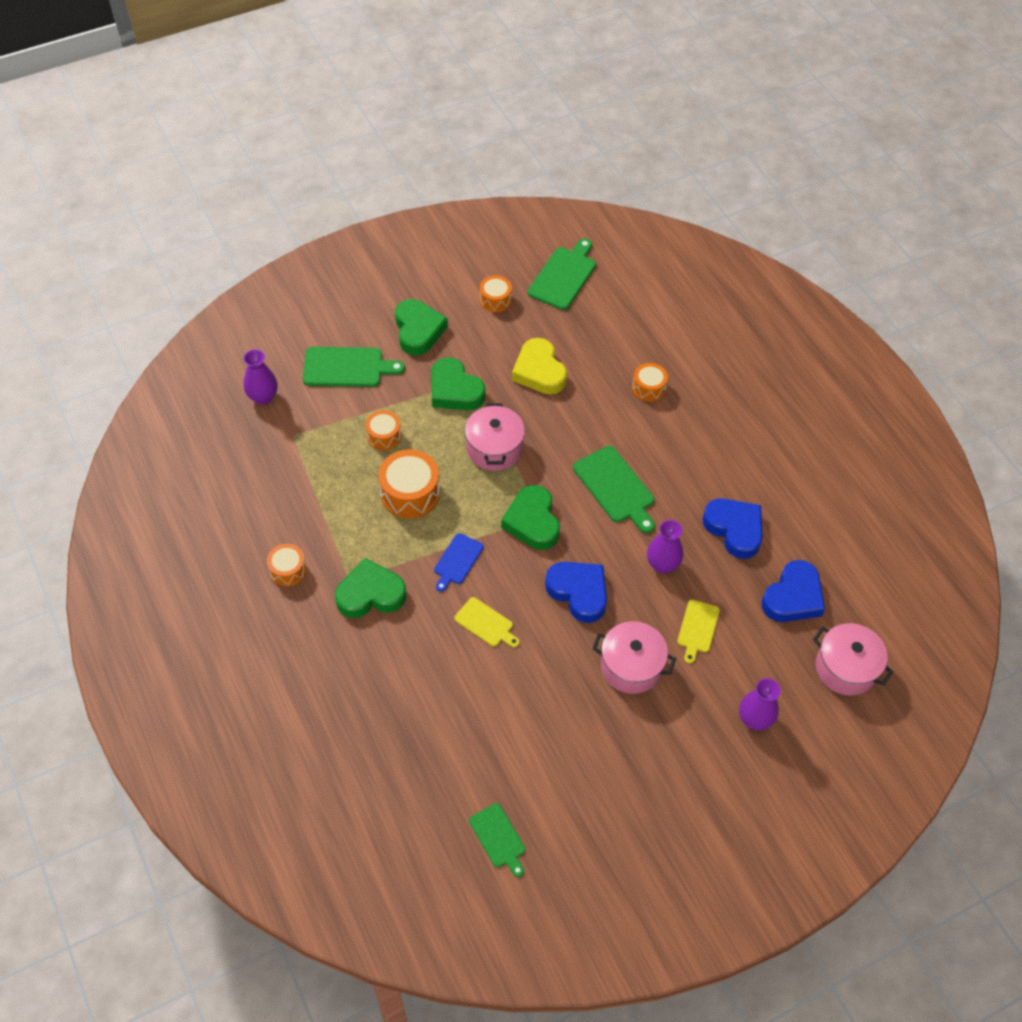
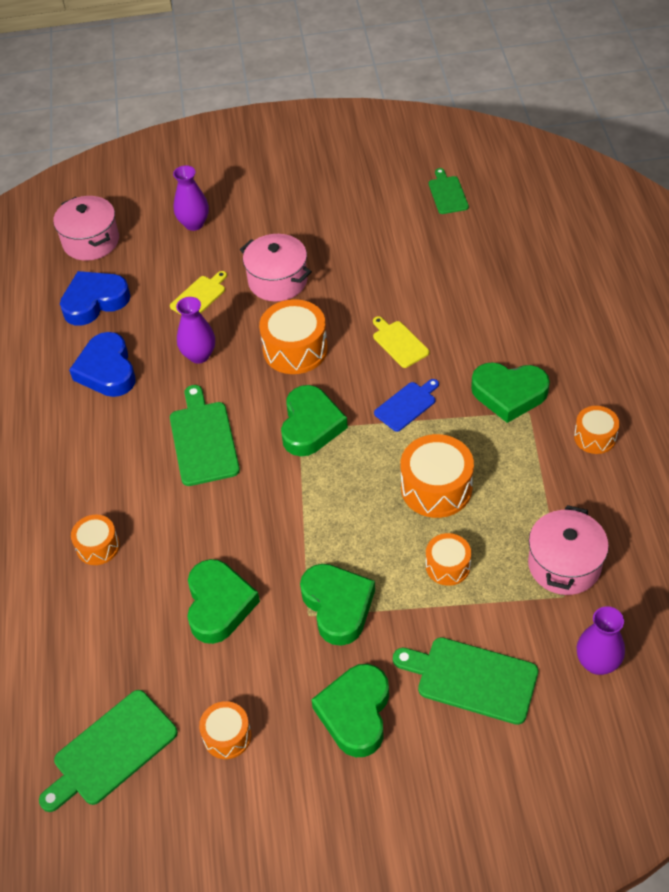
camera: 155 degrees left, 5 degrees down
(494, 448) = (318, 517): pink pot -> pink pot (564, 565)
(539, 371) = (219, 605): yellow heart -> green heart
(578, 592) = (295, 349): blue heart -> orange drum

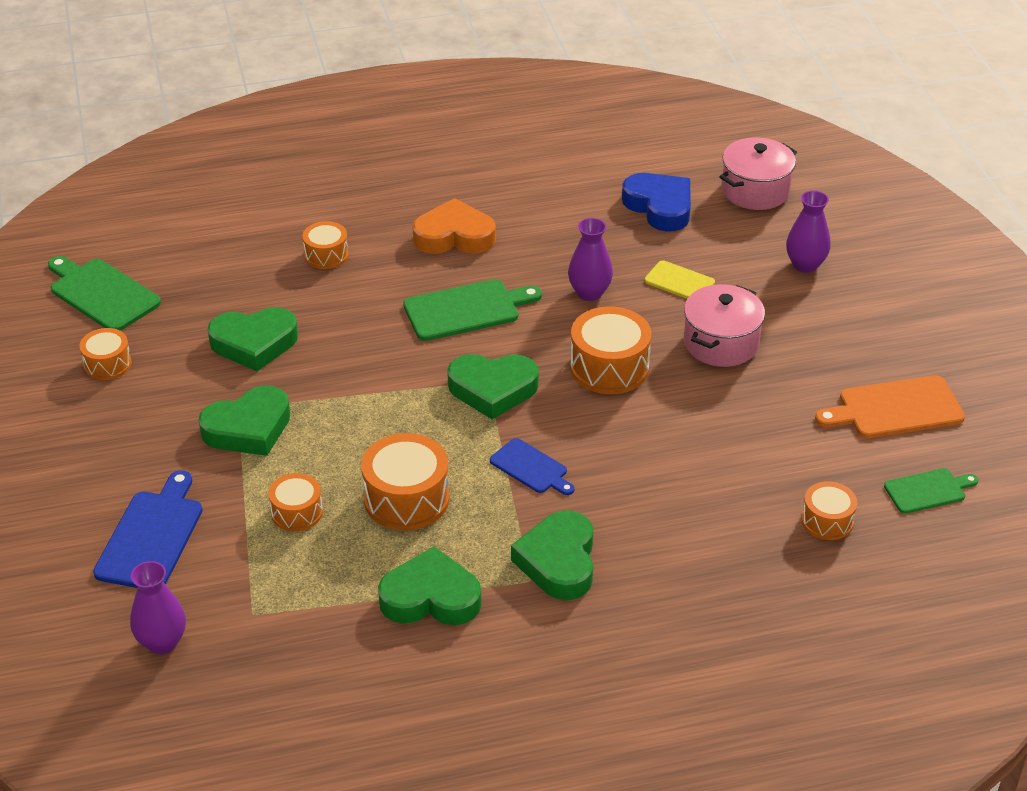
camera: 80 degrees right, 10 degrees down
(96, 445) = (454, 236): none -> orange heart
(107, 370) = (558, 229): blue heart -> none
(355, 713) = (121, 450): green heart -> green heart (430, 597)
(364, 197) = (895, 409): none -> orange cutting board
(399, 343) = (633, 456): yellow cutting board -> none
(472, 679) = (151, 536): green cutting board -> blue cutting board
(564, 565) = (296, 614): pink pot -> none
(595, 437) = (493, 646): orange drum -> orange drum (827, 521)

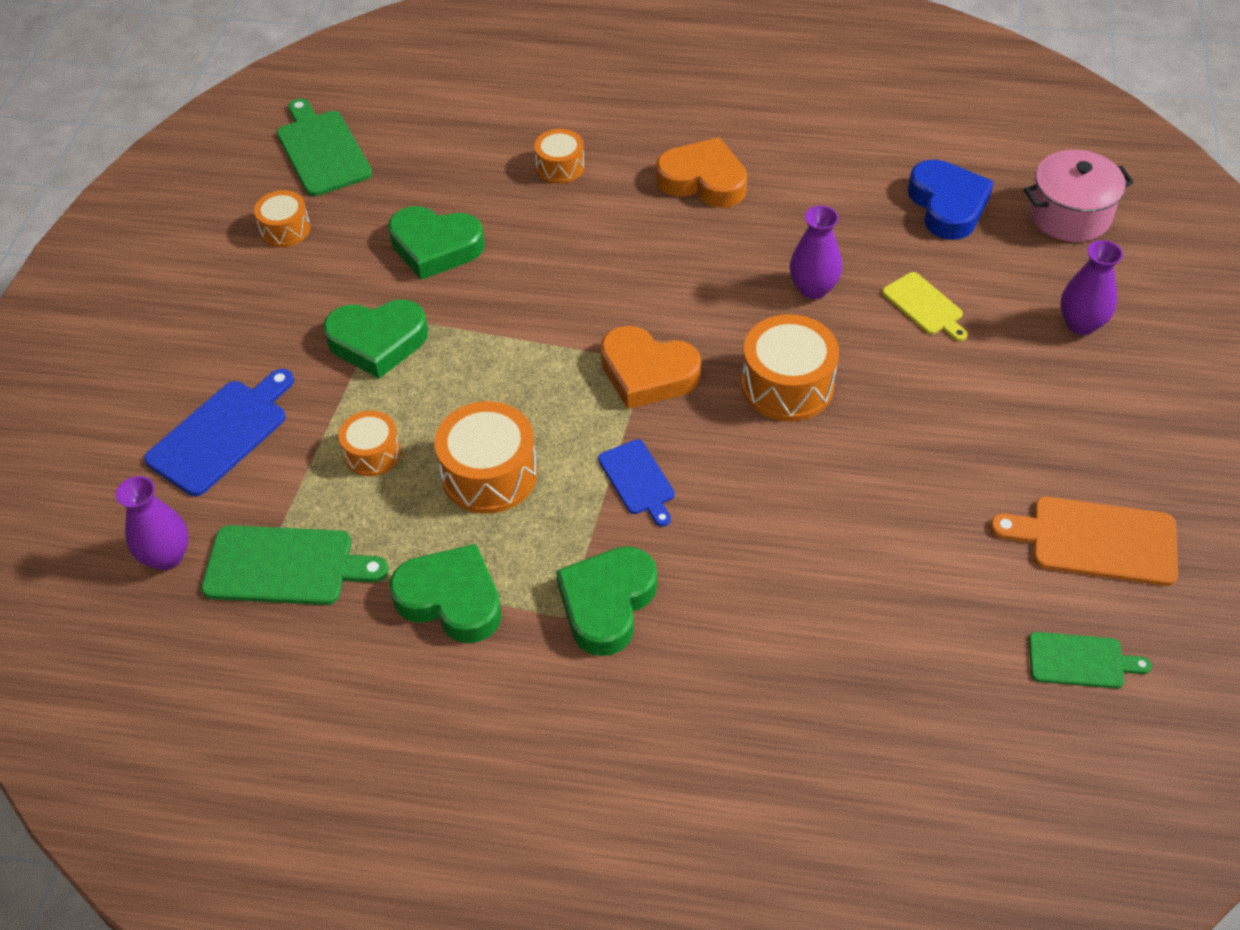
camera: 25 degrees right, 10 degrees up
(466, 309) = (669, 270): green cutting board -> green cutting board (285, 566)
(493, 389) = (647, 373): green heart -> orange heart
(721, 343) = (929, 393): pink pot -> none
(827, 521) = (937, 658): orange drum -> none

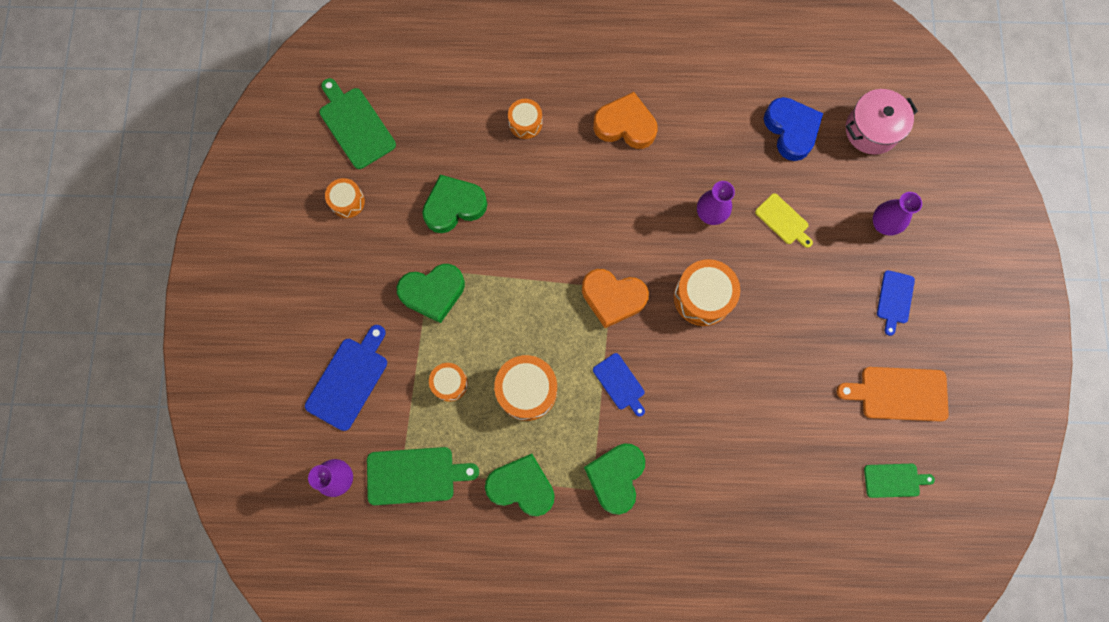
camera: 10 degrees left, 25 degrees up
(435, 247) = (454, 206): green heart -> green heart turned 150 degrees clockwise
(1095, 417) = (895, 299): none -> blue cutting board

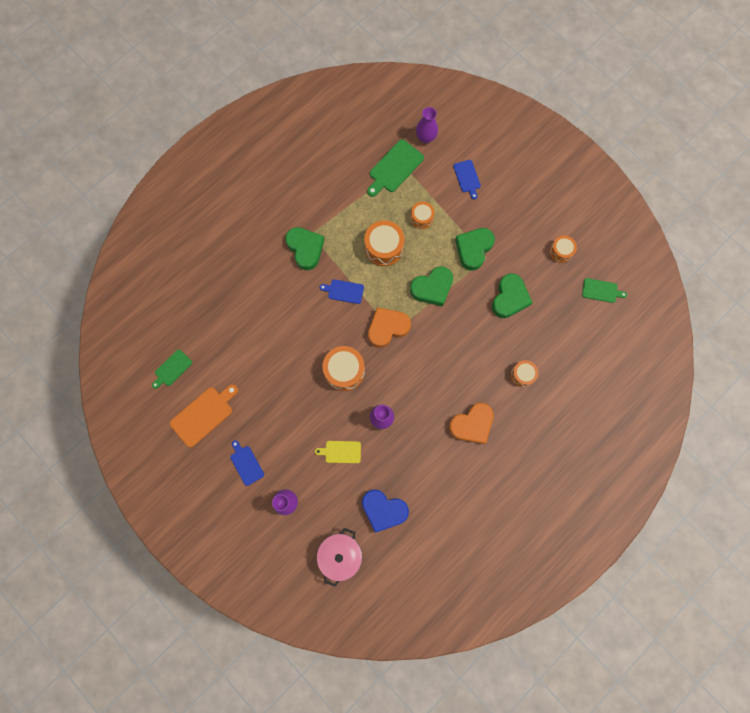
camera: 135 degrees right, 0 degrees up
(349, 380) = (467, 177): blue cutting board -> blue cutting board, size x0.62
(355, 125) = (601, 290): green cutting board -> green cutting board, size x0.62
(522, 486) = (343, 206): green heart -> green heart (432, 288)

